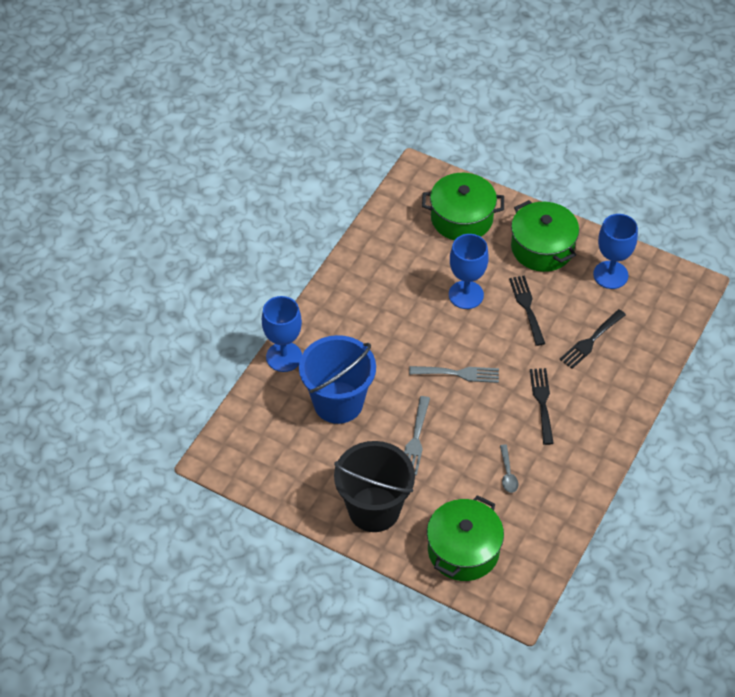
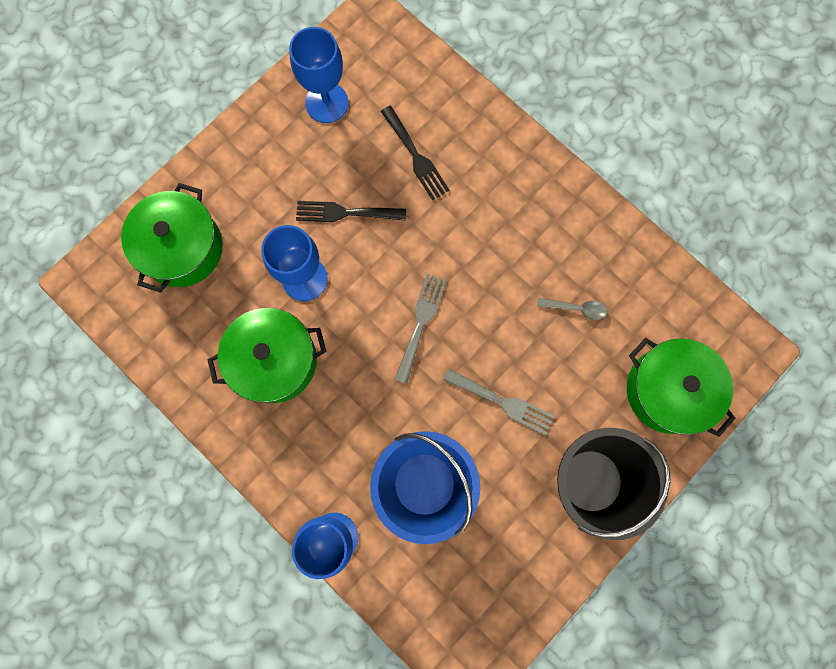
camera: 75 degrees left, 25 degrees up
(542, 248) = (261, 166): green pot -> green pot (274, 361)
(542, 402) = (487, 239): black fork -> none

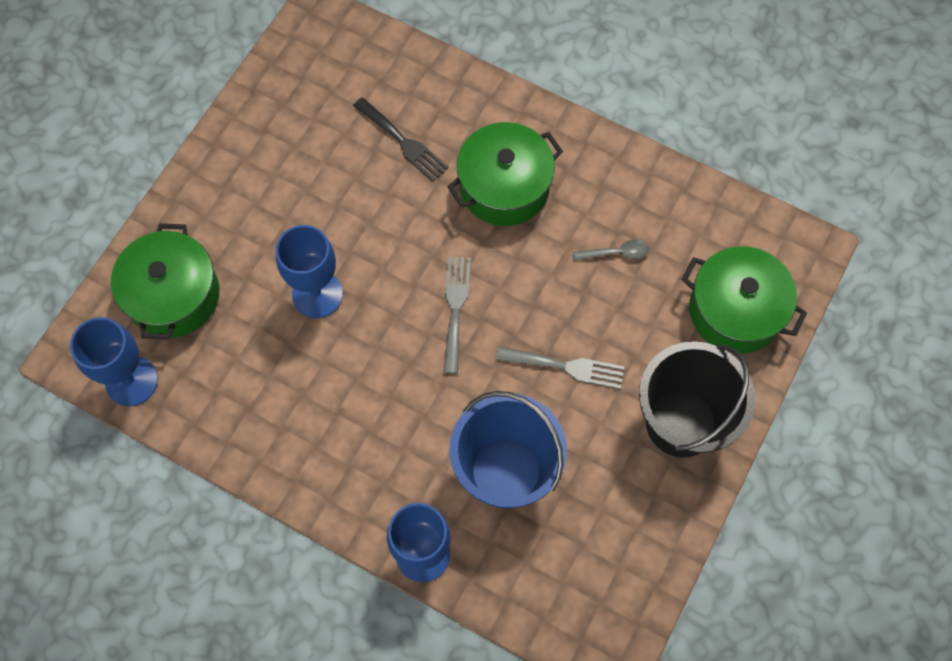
camera: 15 degrees left, 10 degrees down
(274, 361) = (307, 387): green pot -> green pot (504, 187)
(327, 103) = (292, 110): blue goblet -> blue goblet (131, 381)
(345, 213) = (343, 216): black fork -> none

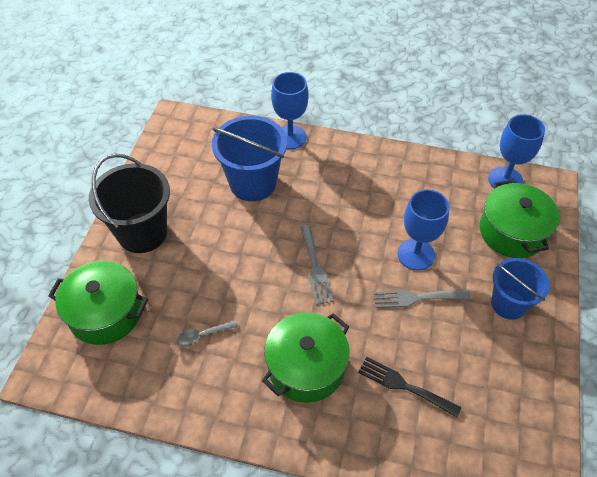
camera: 165 degrees right, 15 degrees down
(237, 201) = (508, 304): none -> blue bucket
(566, 367) = (227, 248): grey fork -> grey fork (416, 298)

